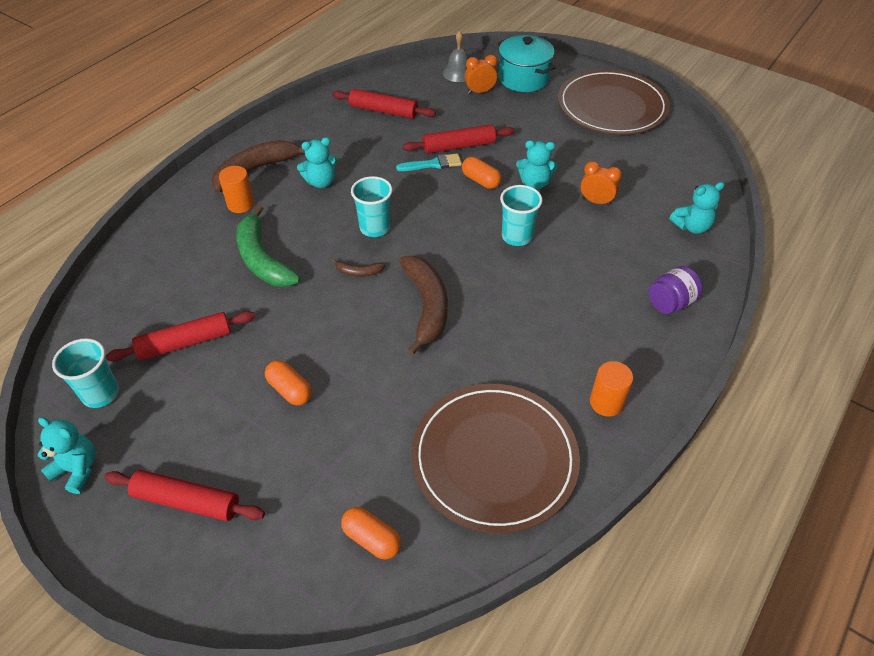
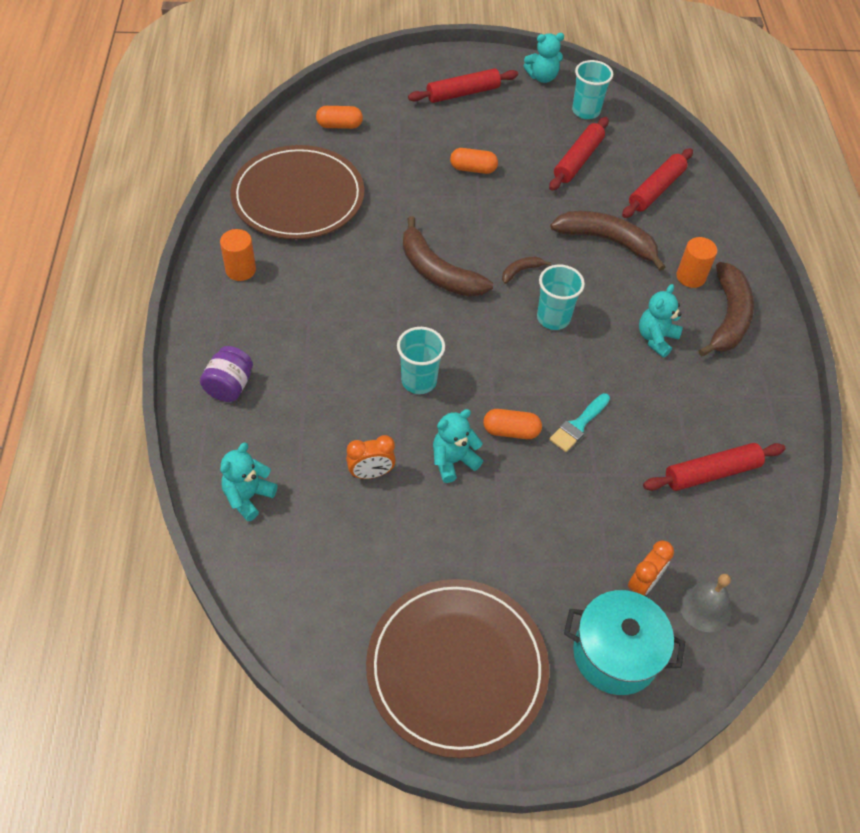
camera: 140 degrees right, 5 degrees up
(262, 259) = (607, 241): green banana -> brown banana
(459, 146) = (578, 468): red rolling pin -> red rolling pin (656, 190)

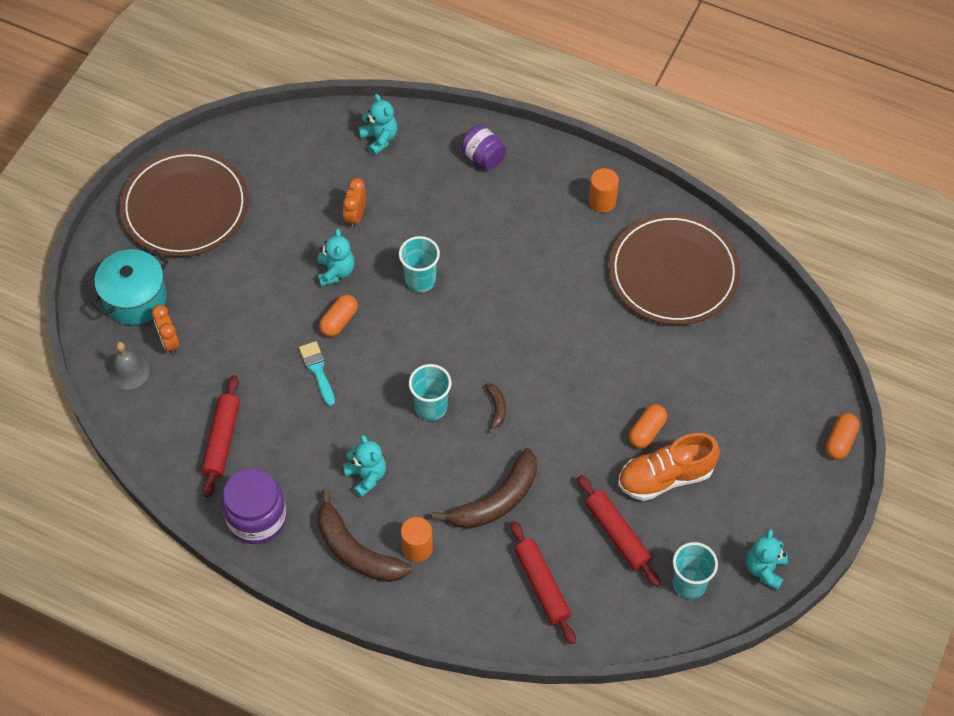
camera: 120 degrees right, 5 degrees up
(339, 125) = (761, 341): orange capsule -> orange capsule (840, 441)
(437, 272) = (528, 343): brown banana -> none
(463, 93) = (767, 475): red rolling pin -> none
(507, 147) = (665, 477): none -> orange shoe
(761, 405) = (257, 518): none -> purple jar

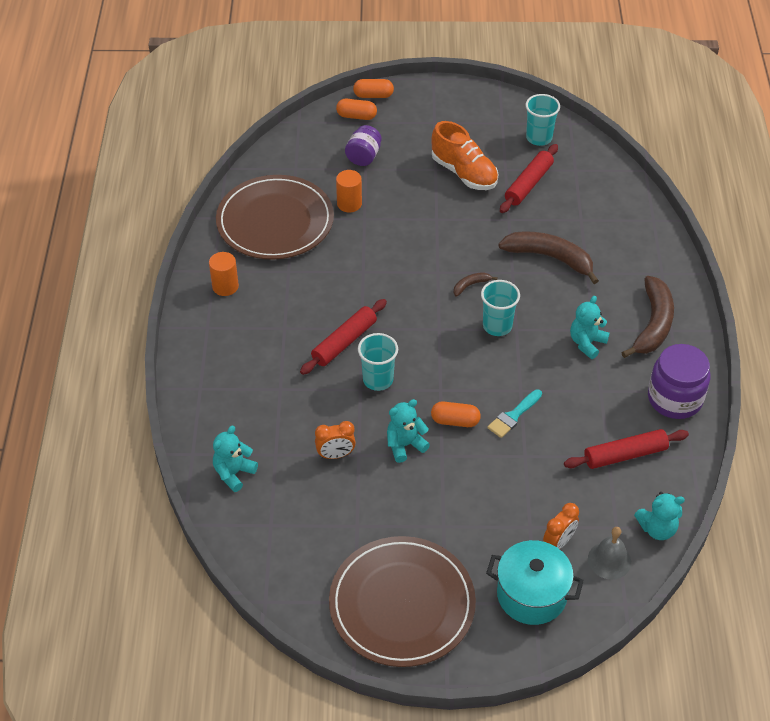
camera: 115 degrees left, 10 degrees down
(417, 548) = (623, 289): orange cylinder -> orange cylinder (349, 204)
(483, 157) = (217, 384): purple jar -> purple jar (363, 157)
(541, 585) = (598, 211): red rolling pin -> red rolling pin (344, 342)
(647, 431) = (432, 194): orange capsule -> orange capsule (356, 116)
(764, 569) = (500, 106): turquoise teddy bear -> turquoise teddy bear (657, 529)

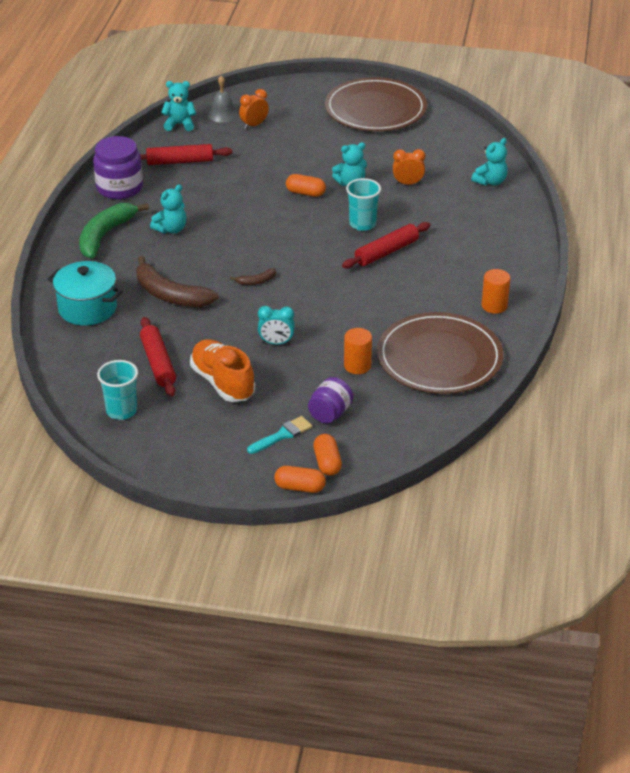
camera: 170 degrees left, 10 degrees down
(356, 116) = (327, 463): orange capsule -> orange capsule turned 60 degrees clockwise
(429, 218) = (276, 343): none -> turquoise clock
(497, 326) = (244, 249): turquoise cup -> none
(513, 416) = (256, 191): turquoise brush -> turquoise brush (282, 435)
(528, 184) = (158, 363): red rolling pin -> red rolling pin turned 60 degrees counterclockwise
(531, 595) = (284, 105): turquoise pot -> turquoise pot (87, 308)
(653, 324) = (105, 235): brown banana -> green banana

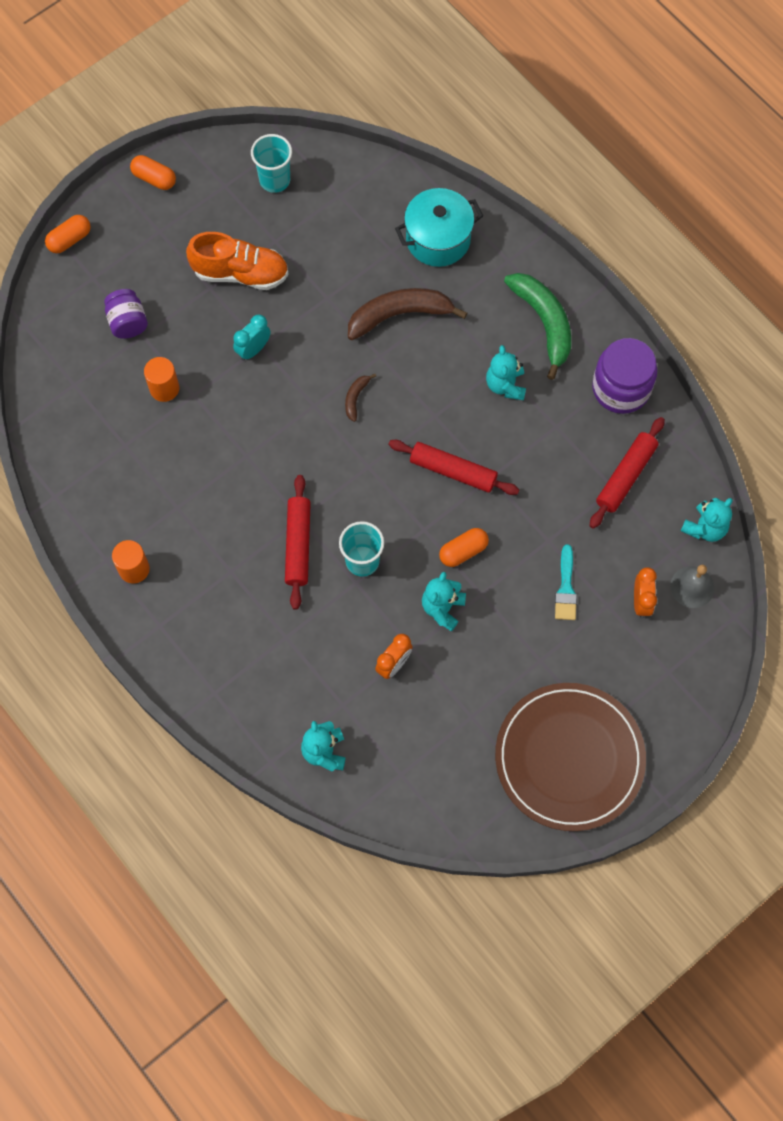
camera: 130 degrees right, 30 degrees up
(158, 363) = (311, 243): red rolling pin -> red rolling pin (453, 471)
(282, 435) = (137, 270): turquoise brush -> turquoise brush (566, 588)
(327, 463) = (76, 278): orange capsule -> orange capsule (154, 178)
(439, 358) = (112, 461): brown plate -> none

